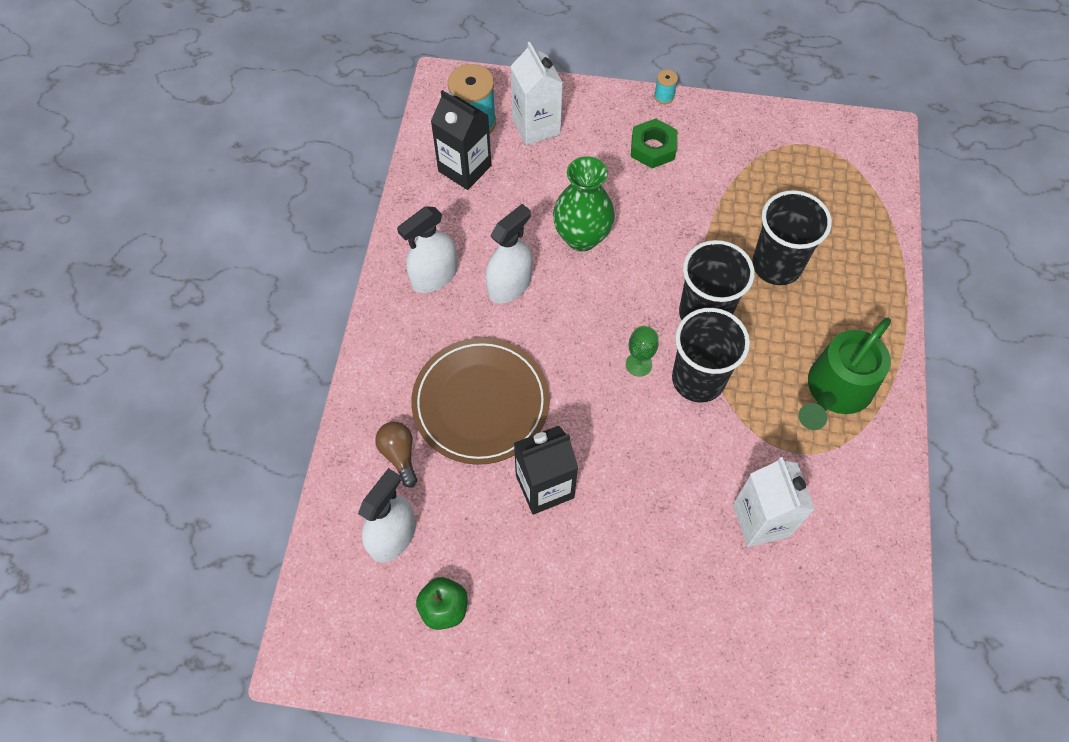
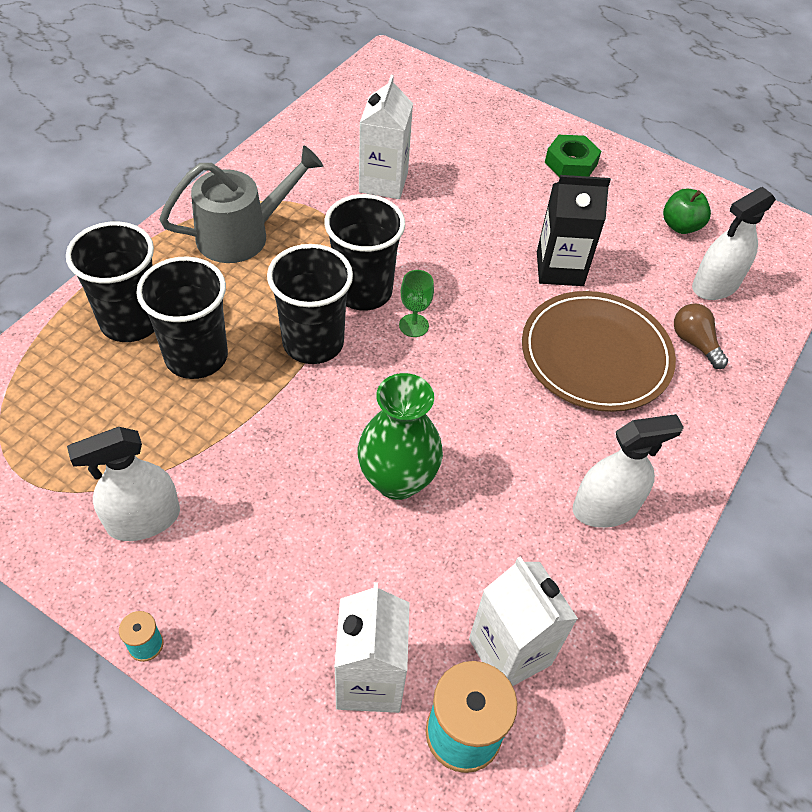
camera: 160 degrees left, 10 degrees down
(399, 455) = (694, 343): brown light bulb -> brown light bulb turned 150 degrees clockwise
(464, 168) = (509, 652): black carton -> white carton
(509, 285) = (515, 459): white spray bottle -> white spray bottle (143, 519)
(653, 148) = (225, 564): green nut -> green nut (571, 163)
(835, 391) = (242, 234): green watering can -> grey watering can
(845, 271) = (131, 321): none -> black cup

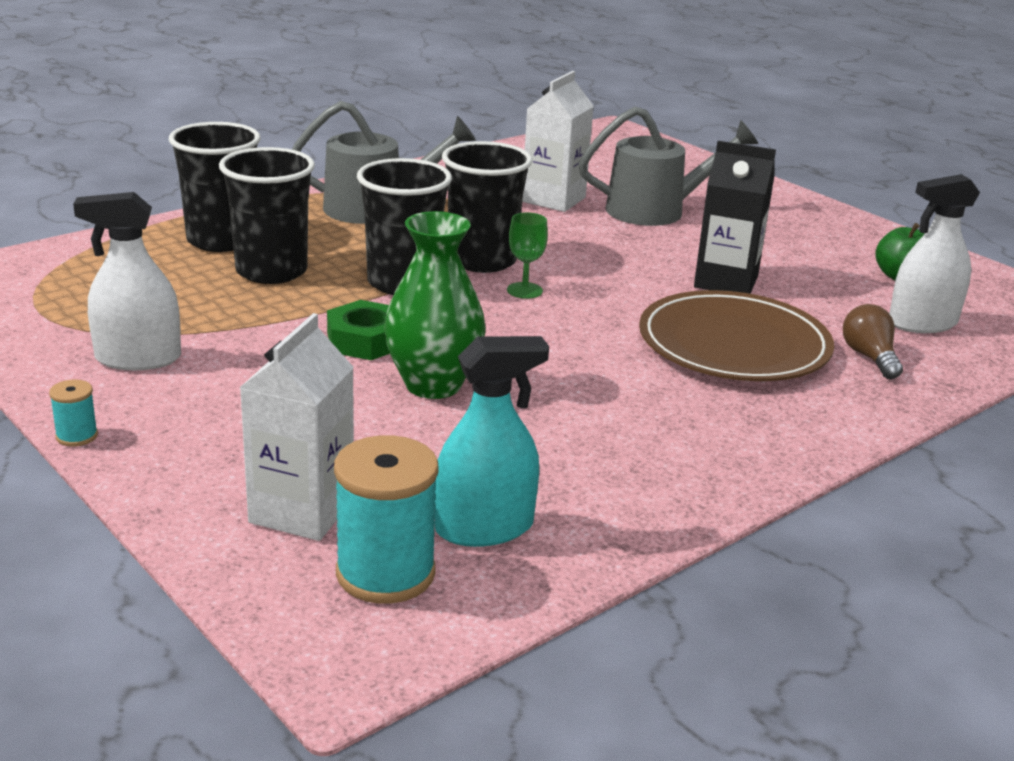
camera: 20 degrees right, 25 degrees down
(470, 178) = (656, 210): none -> grey watering can
(509, 652) = (484, 528): white carton -> turquoise spray bottle
(571, 163) = (785, 218): green nut -> green nut (365, 340)
(605, 508) = (675, 451): white spray bottle -> none

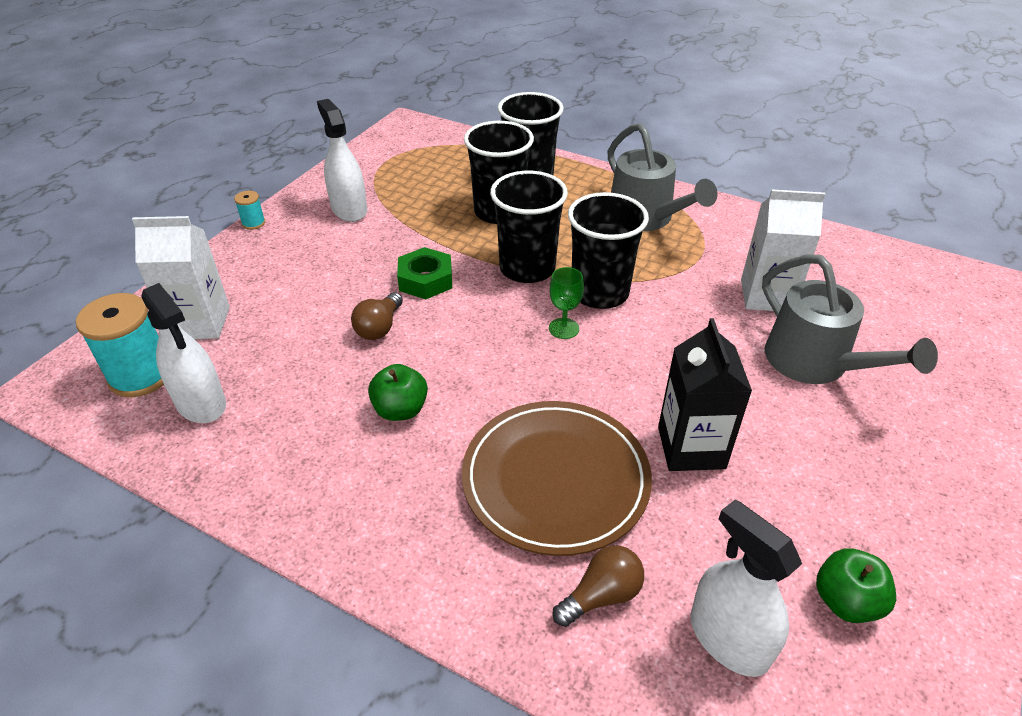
camera: 70 degrees right, 15 degrees up
(433, 385) = (379, 327): green vase -> brown light bulb
(484, 528) = (201, 403): turquoise spray bottle -> white spray bottle
(589, 399) = (400, 410): none -> green apple

